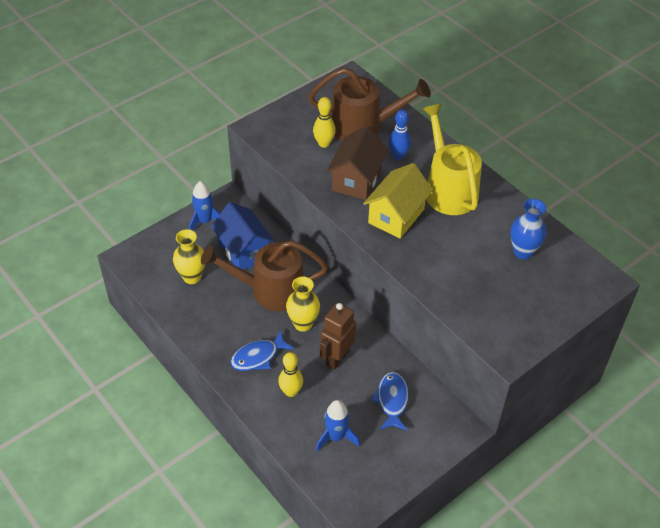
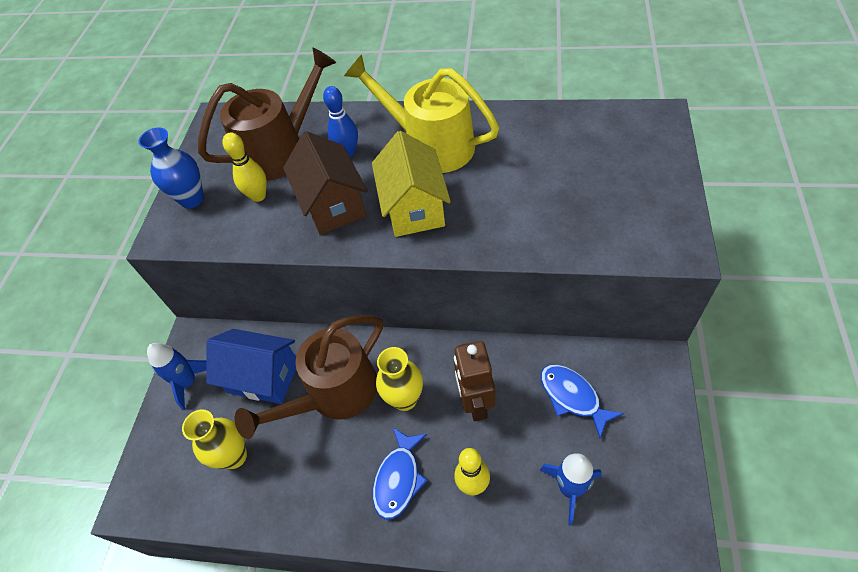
camera: 35 degrees left, 5 degrees up
(523, 252) = (565, 147): blue vase -> blue vase (192, 199)

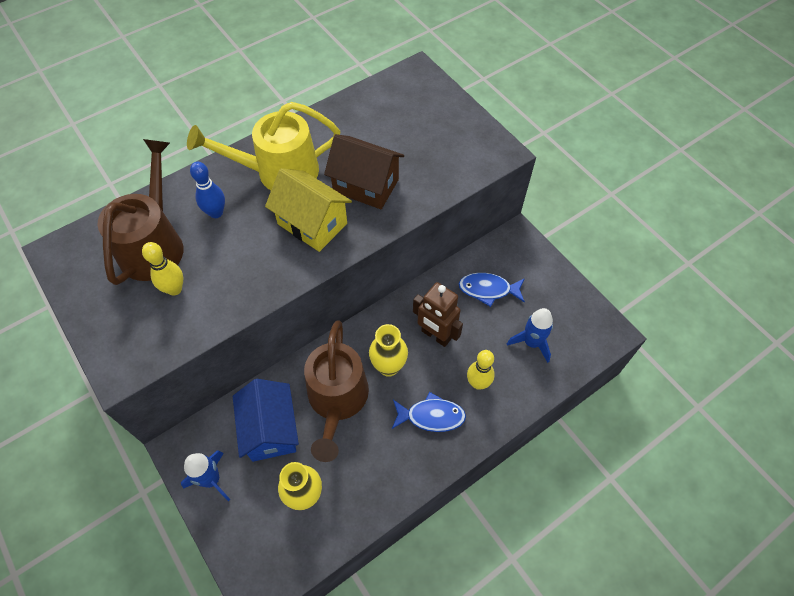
camera: 50 degrees left, 5 degrees up
(192, 199) = (114, 328): blue vase -> none
(263, 377) = (271, 430): blue house -> blue house turned 75 degrees counterclockwise
(333, 204) = (247, 258): brown house -> brown house (366, 185)
(398, 478) = (431, 416): blue fish -> blue fish turned 60 degrees counterclockwise

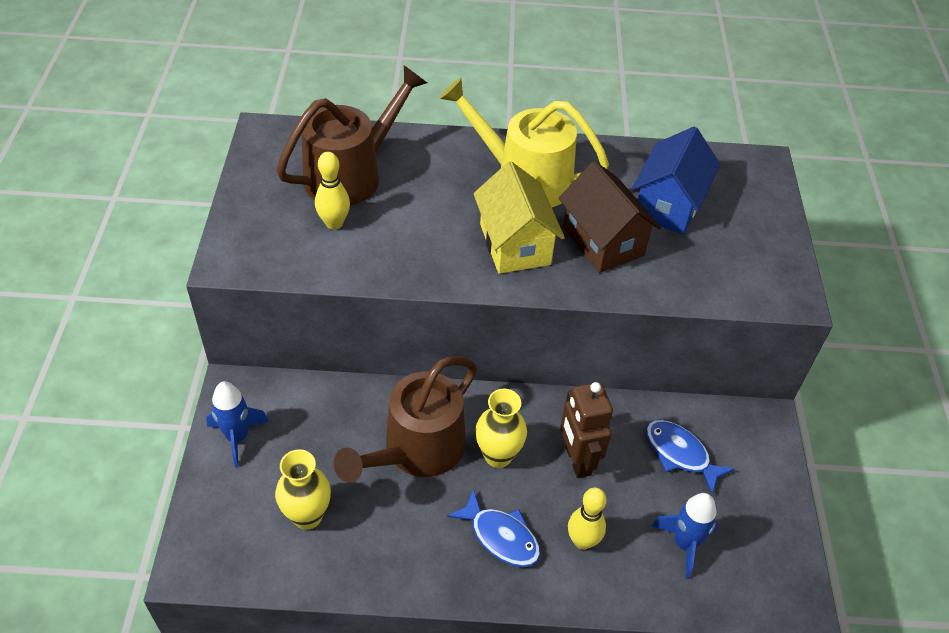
camera: 35 degrees right, 10 degrees down
(216, 213) = (430, 180): blue bowling pin -> none
(271, 430) = (329, 432): blue house -> blue house (668, 205)

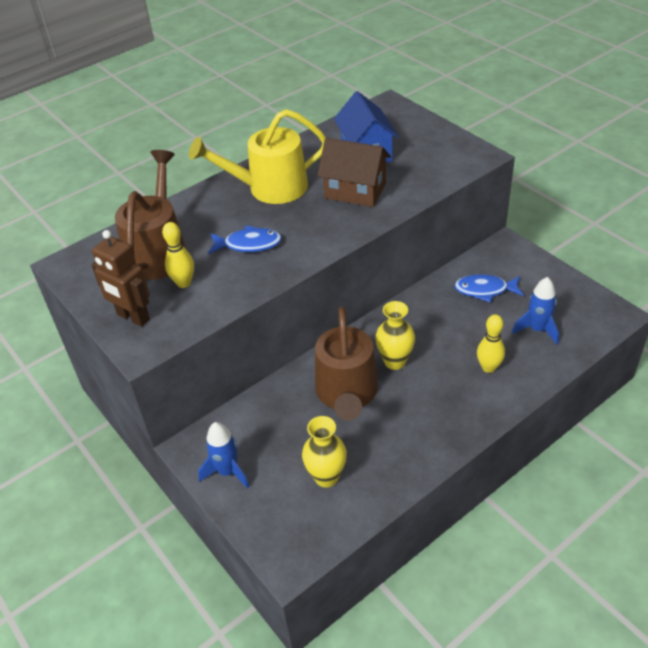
camera: 35 degrees left, 5 degrees down
(501, 537) = (446, 399): blue fish -> blue fish (249, 244)
(514, 244) = (308, 223): yellow house -> none
(577, 460) = (438, 332): brown robot -> brown robot (133, 317)

